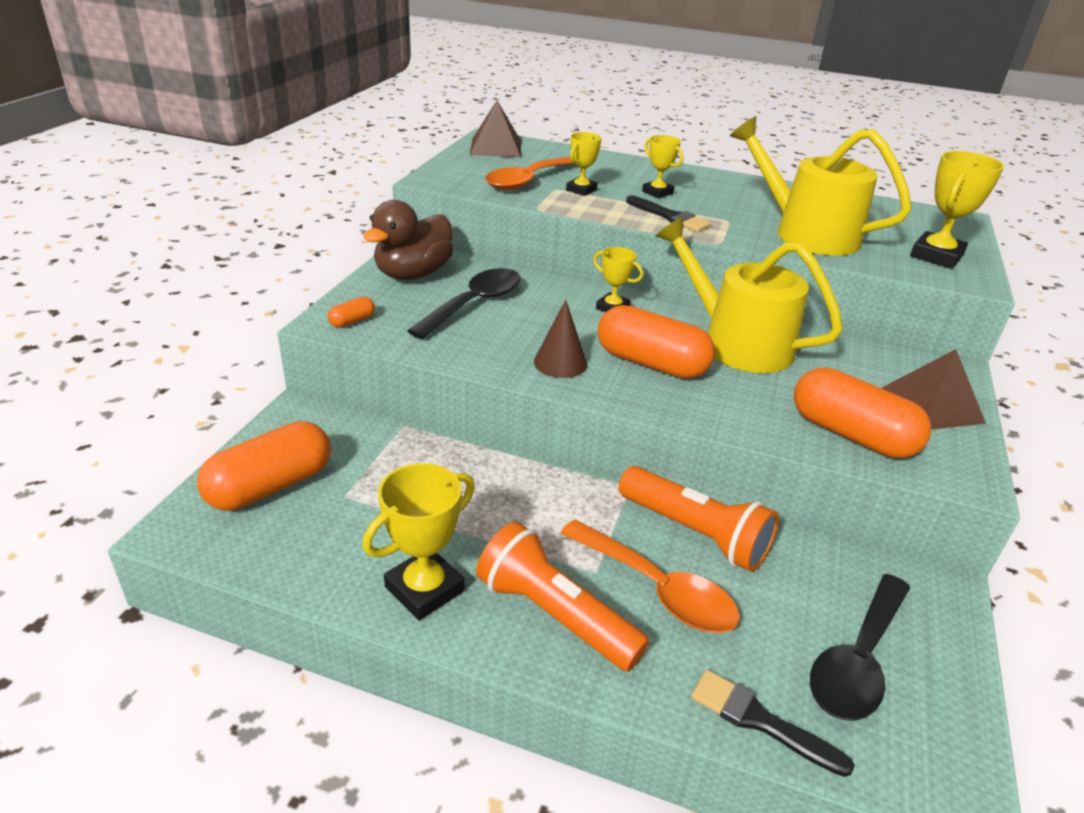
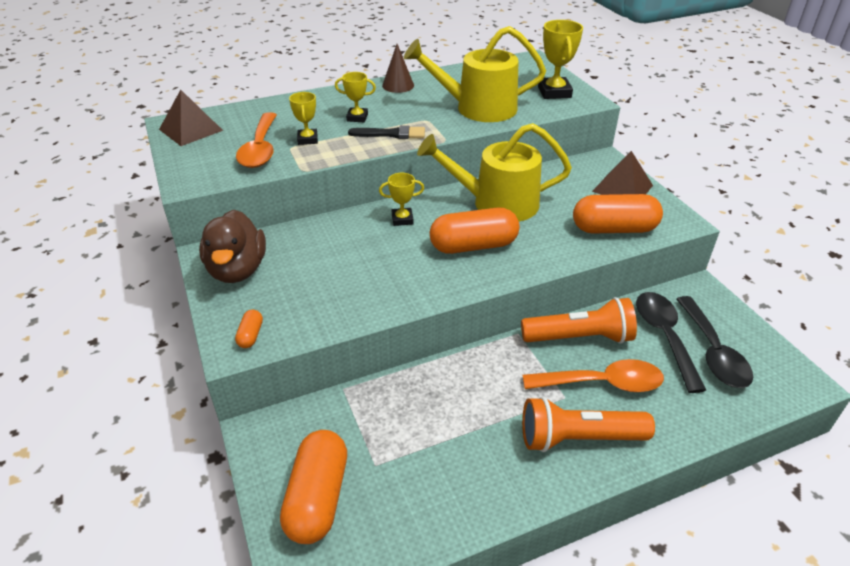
camera: 40 degrees left, 5 degrees up
(424, 589) = (500, 481): yellow trophy -> none
(474, 304) = (315, 268): black spoon -> black spoon (664, 336)
(560, 363) = (426, 278): brown cone -> brown cone (398, 85)
(760, 721) = (716, 415): black brush -> none

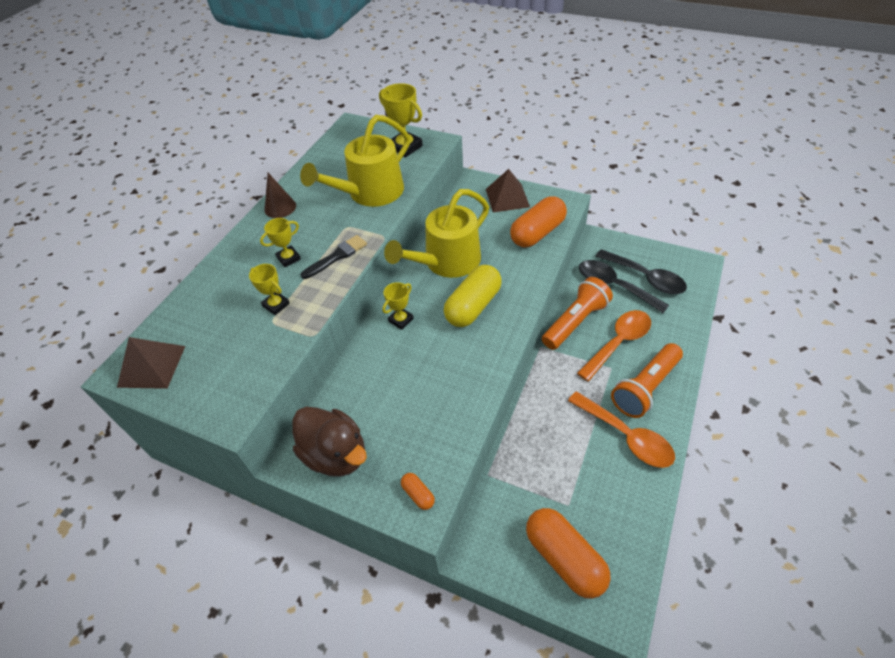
camera: 40 degrees left, 10 degrees up
(260, 149) = (248, 341): orange spoon -> orange spoon (626, 436)
(473, 246) = (473, 306): orange capsule -> yellow capsule

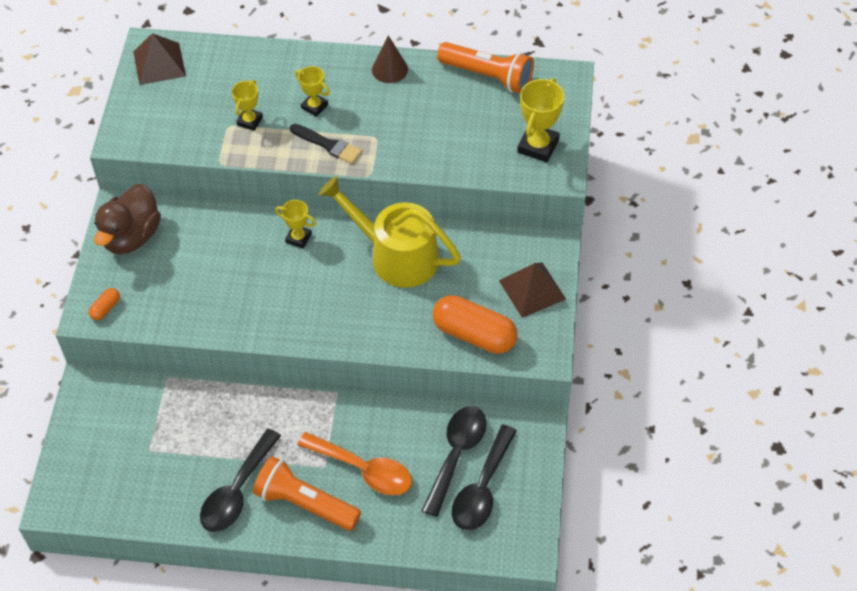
camera: 70 degrees right, 5 degrees up
(370, 193) = (439, 140): yellow watering can -> none
(473, 306) = (335, 297): yellow capsule -> none
(564, 558) = (97, 455): orange capsule -> none
(575, 322) = (384, 421): orange flashlight -> orange flashlight (488, 76)
(626, 436) = (237, 491): orange spoon -> black spoon

